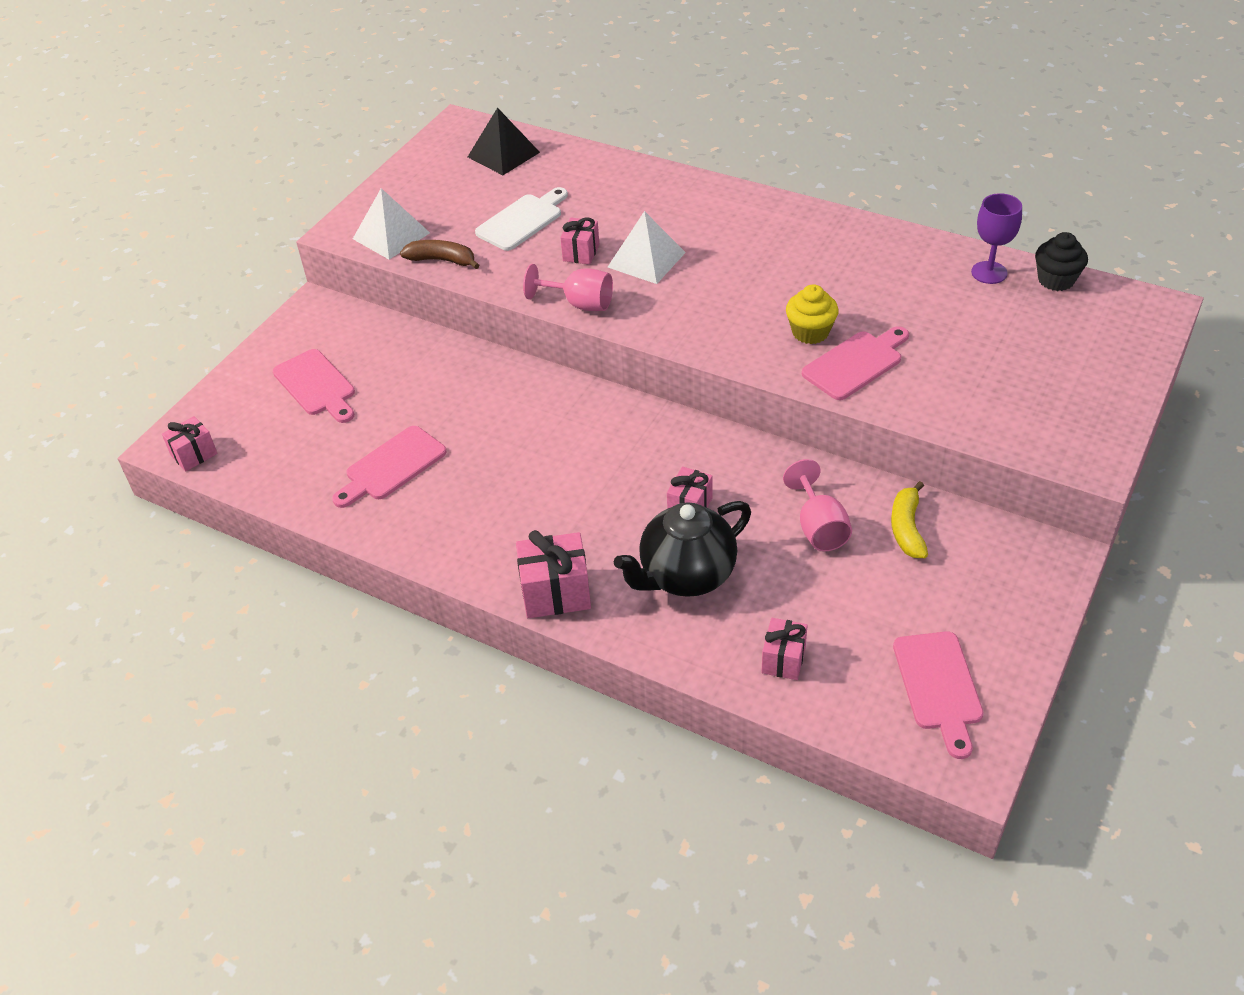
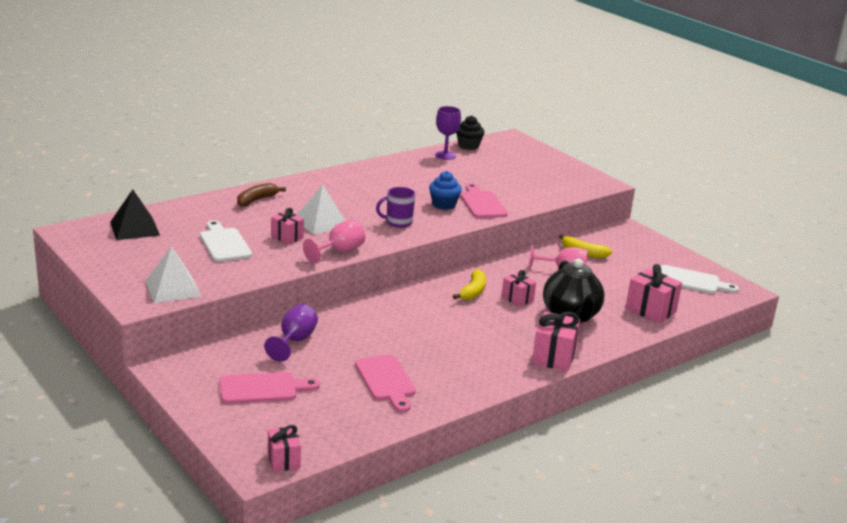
camera: 70 degrees left, 20 degrees down
(428, 366) = (294, 341): none -> purple goblet
(442, 260) = (230, 279): brown banana -> brown banana (256, 200)
(672, 458) = (473, 291): none -> yellow banana
(710, 315) = (398, 222): none -> purple mug
(783, 659) = (650, 310): pink gift -> pink gift, size x1.57
(810, 332) = (444, 205): yellow cupcake -> blue cupcake
(938, 686) = (692, 281): pink cutting board -> white cutting board

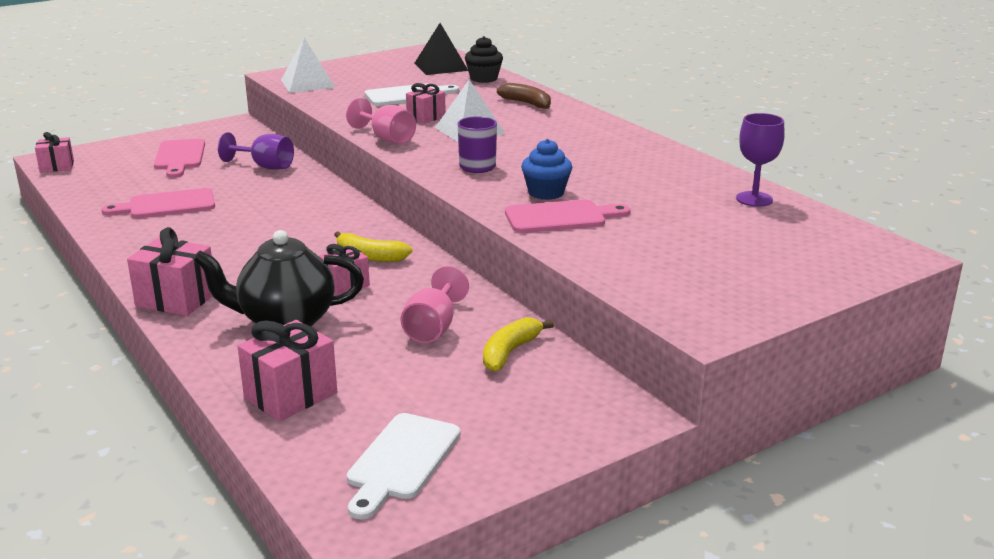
camera: 95 degrees right, 0 degrees up
(468, 146) = (815, 217): black cupcake -> black cupcake (484, 78)

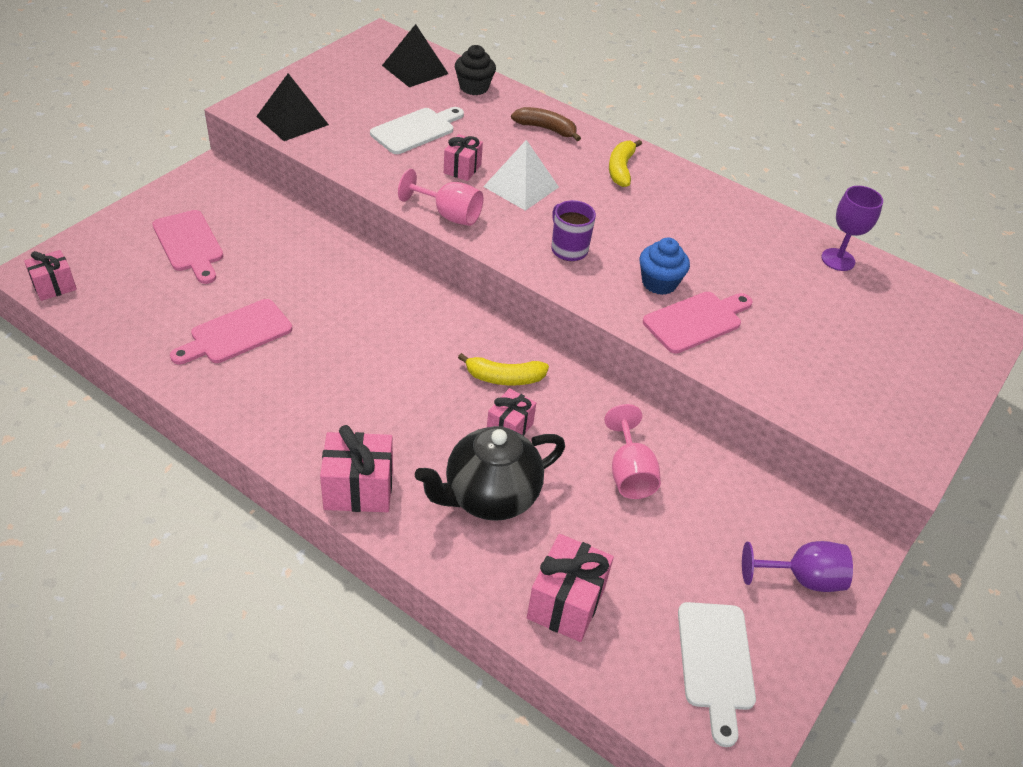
camera: 25 degrees left, 20 degrees up
(265, 166) = (298, 246): purple goblet -> purple goblet (802, 578)
(307, 83) = (292, 120): white pyramid -> black pyramid
(510, 352) = (714, 490): yellow banana -> yellow banana (621, 169)

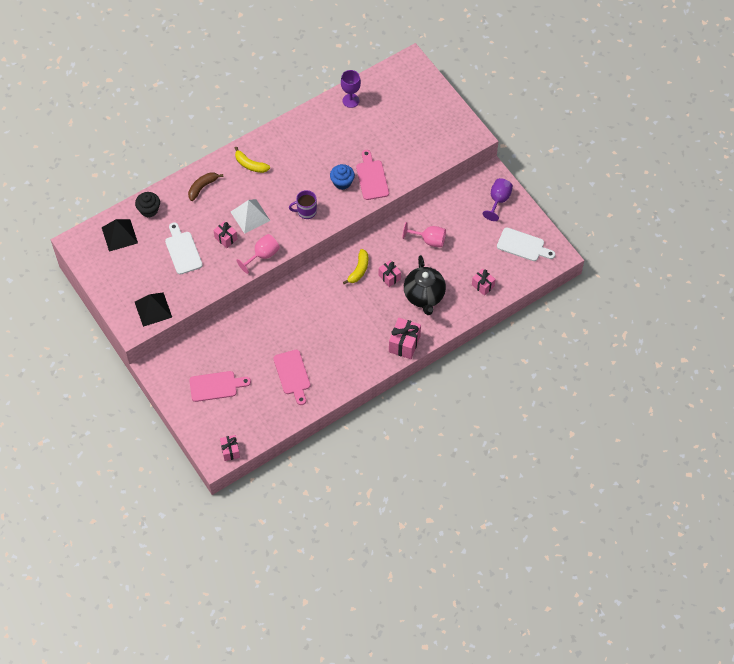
camera: 65 degrees left, 15 degrees up
(566, 603) = (483, 285): pink gift -> pink gift, size x0.64

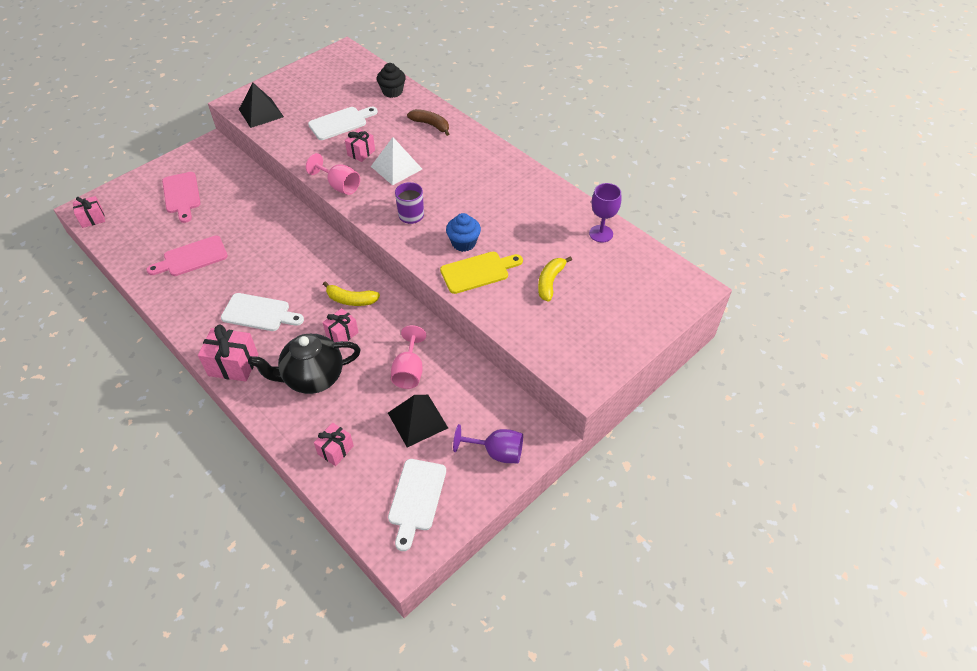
camera: 80 degrees right, 10 degrees down
(119, 235) = (356, 77): black pyramid -> black pyramid (417, 420)
(250, 165) = (472, 157): yellow banana -> yellow banana (550, 282)
(360, 328) = (259, 313): none -> white cutting board
(372, 178) = (478, 272): pink cutting board -> yellow cutting board

